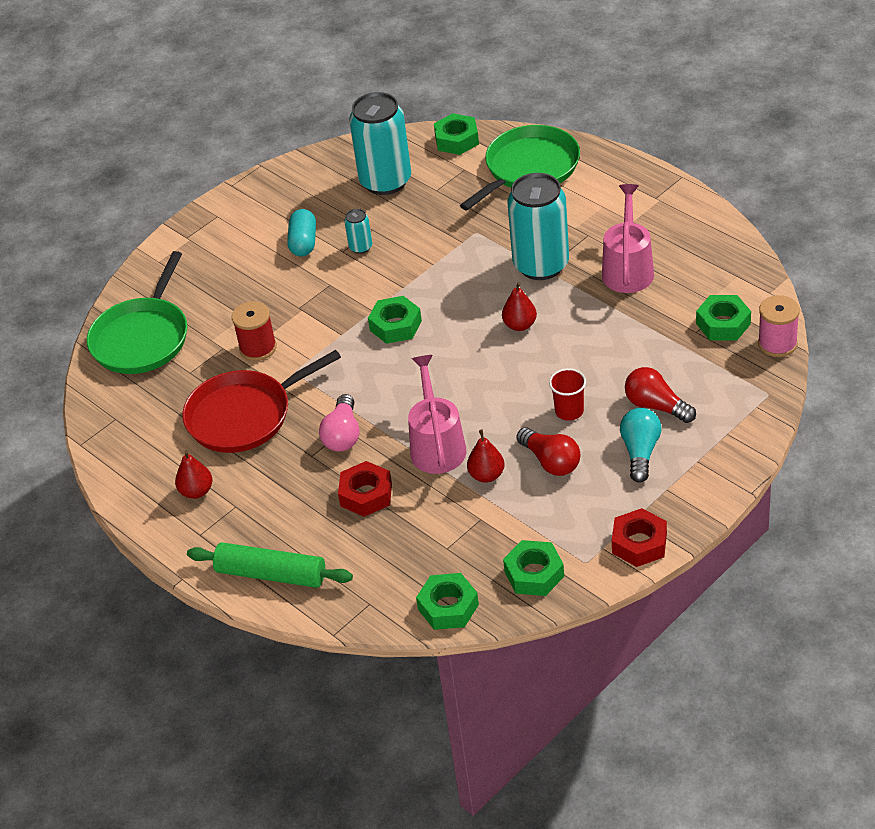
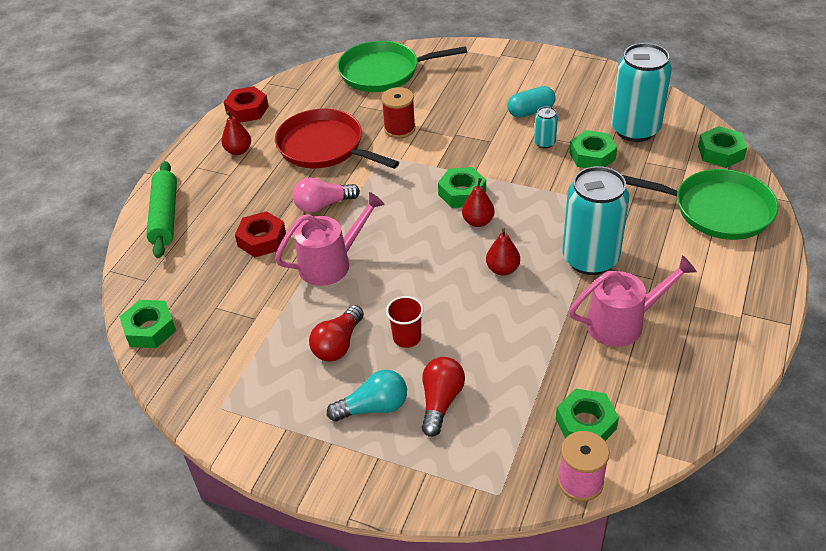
camera: 65 degrees right, 0 degrees up
(486, 475) = (307, 306): red pear -> red pear (478, 222)
(534, 574) = (199, 374): green nut -> green nut (592, 156)
(639, 543) = (254, 442): red nut -> red nut (247, 110)

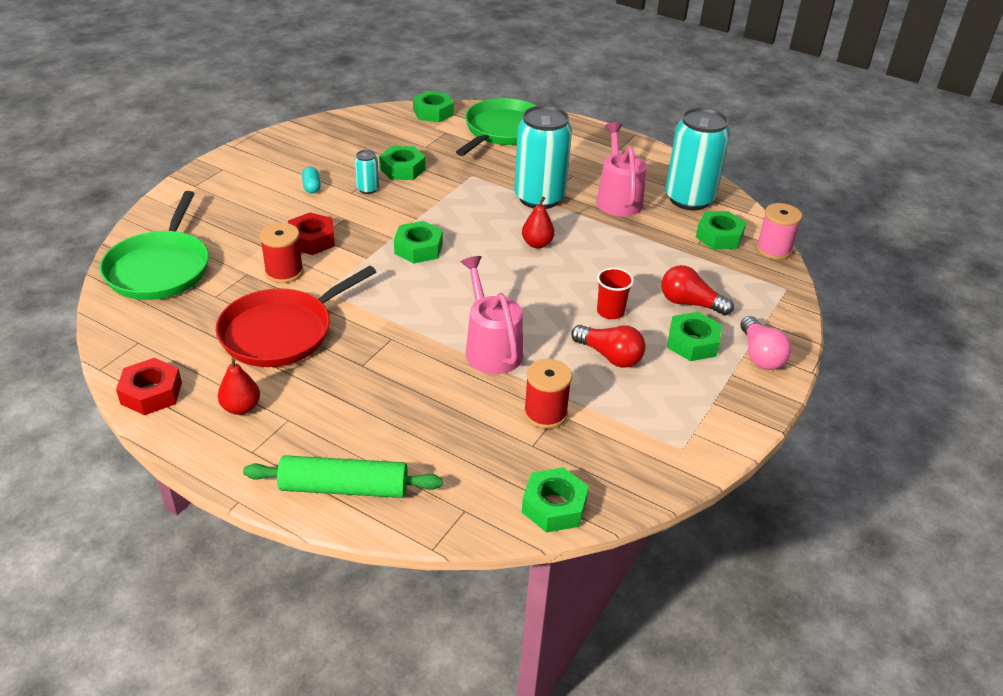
camera: 85 degrees left, 5 degrees down
(254, 310) = (545, 413): none -> red spool
(262, 240) = (430, 398): red nut -> red nut (312, 240)
(323, 205) = (391, 344): pink light bulb -> pink light bulb (760, 355)
(373, 407) = (692, 343): turquoise light bulb -> green nut
(478, 222) = (466, 246): red pear -> none
(531, 111) = (311, 187): turquoise capsule -> turquoise capsule, size x0.66
(635, 130) = (377, 141): turquoise can -> turquoise can (689, 199)

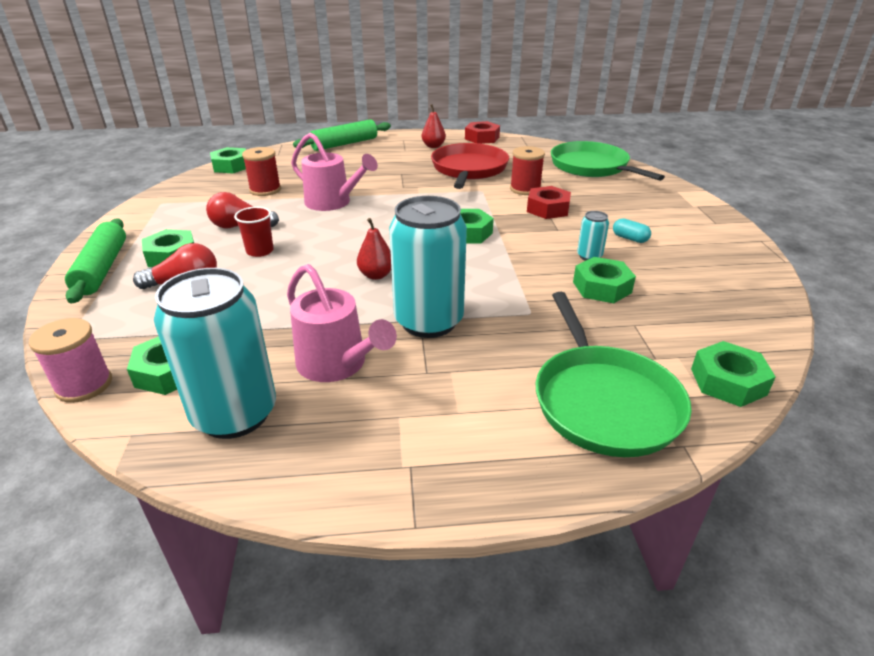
camera: 145 degrees right, 5 degrees down
(760, 355) = (102, 269): pink light bulb -> green rolling pin

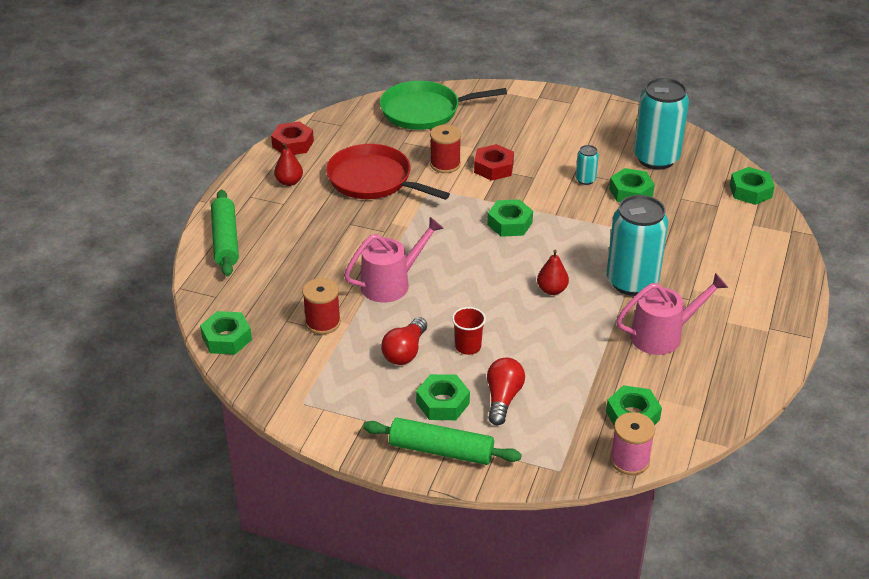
camera: 65 degrees left, 5 degrees up
(235, 414) = (695, 389): turquoise can -> turquoise can (656, 158)
(603, 401) = (747, 241): green pan -> none
(630, 238) = (571, 151): turquoise capsule -> none

